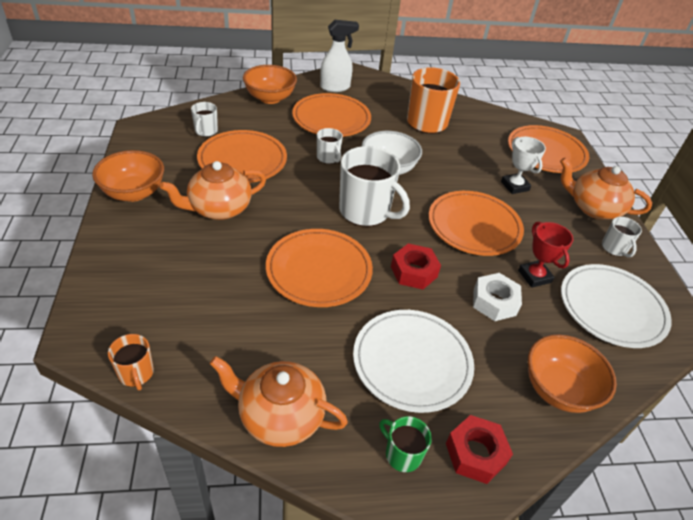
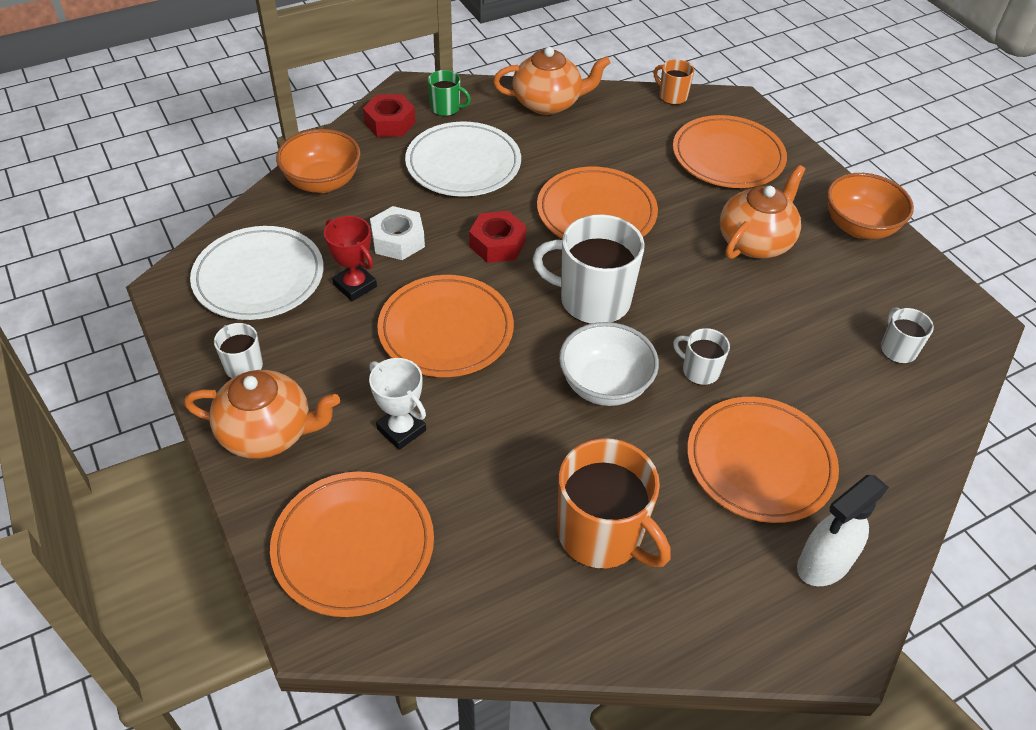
camera: 160 degrees right, 5 degrees up
(242, 160) = (801, 319): orange plate -> orange plate (728, 156)
(270, 98) = (894, 469): orange bowl -> none

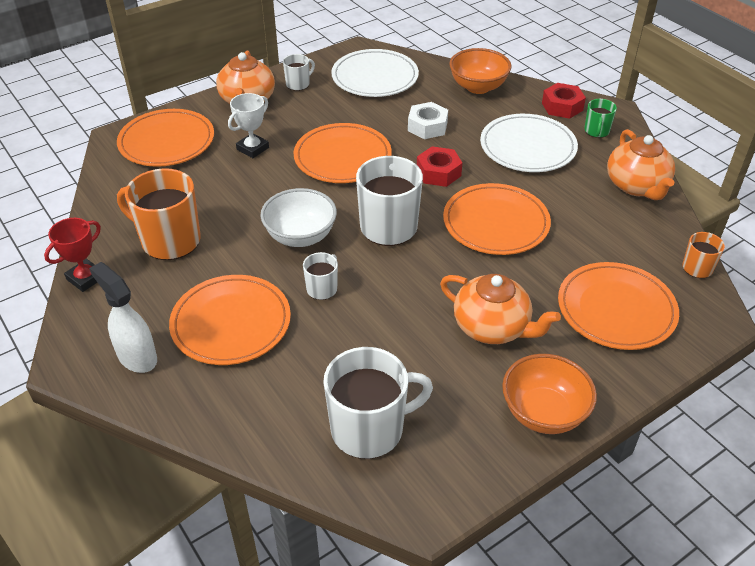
camera: 85 degrees right, 5 degrees down
(355, 285) = (376, 114): red trophy -> red trophy (85, 278)
(601, 534) = (169, 240): orange mug -> orange mug turned 75 degrees clockwise
(897, 349) = (369, 429): white mug -> white mug, size x2.00

